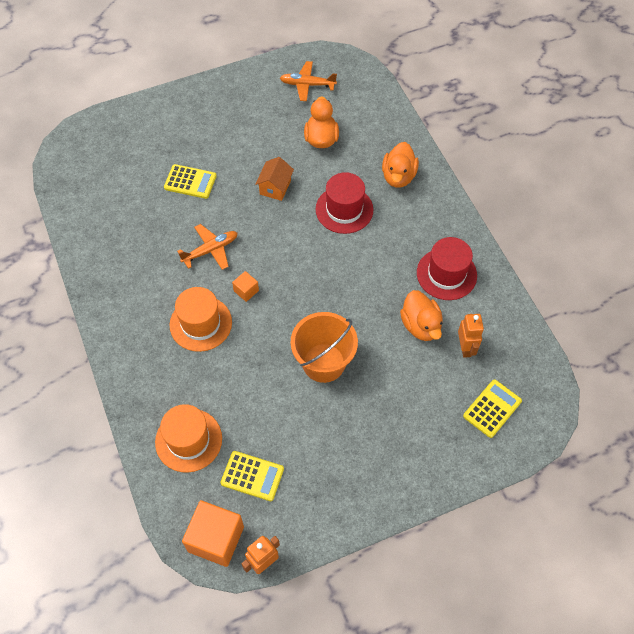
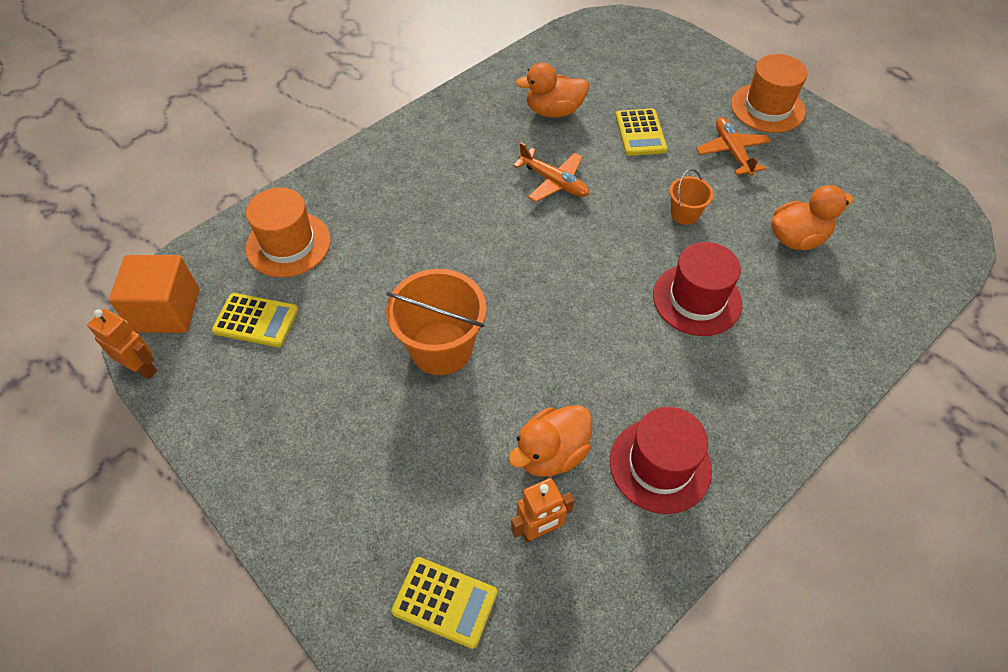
camera: 70 degrees right, 5 degrees down
(200, 323) = (447, 205): orange hat -> orange hat (767, 108)
(246, 291) = (513, 233): orange cube -> none
(252, 476) = (256, 320): yellow calculator -> yellow calculator turned 75 degrees counterclockwise
(275, 187) = (684, 214): orange house -> orange bucket
(307, 85) = (876, 196): orange plane -> orange plane (732, 152)
(398, 176) = (798, 349): orange duck -> orange duck (554, 111)

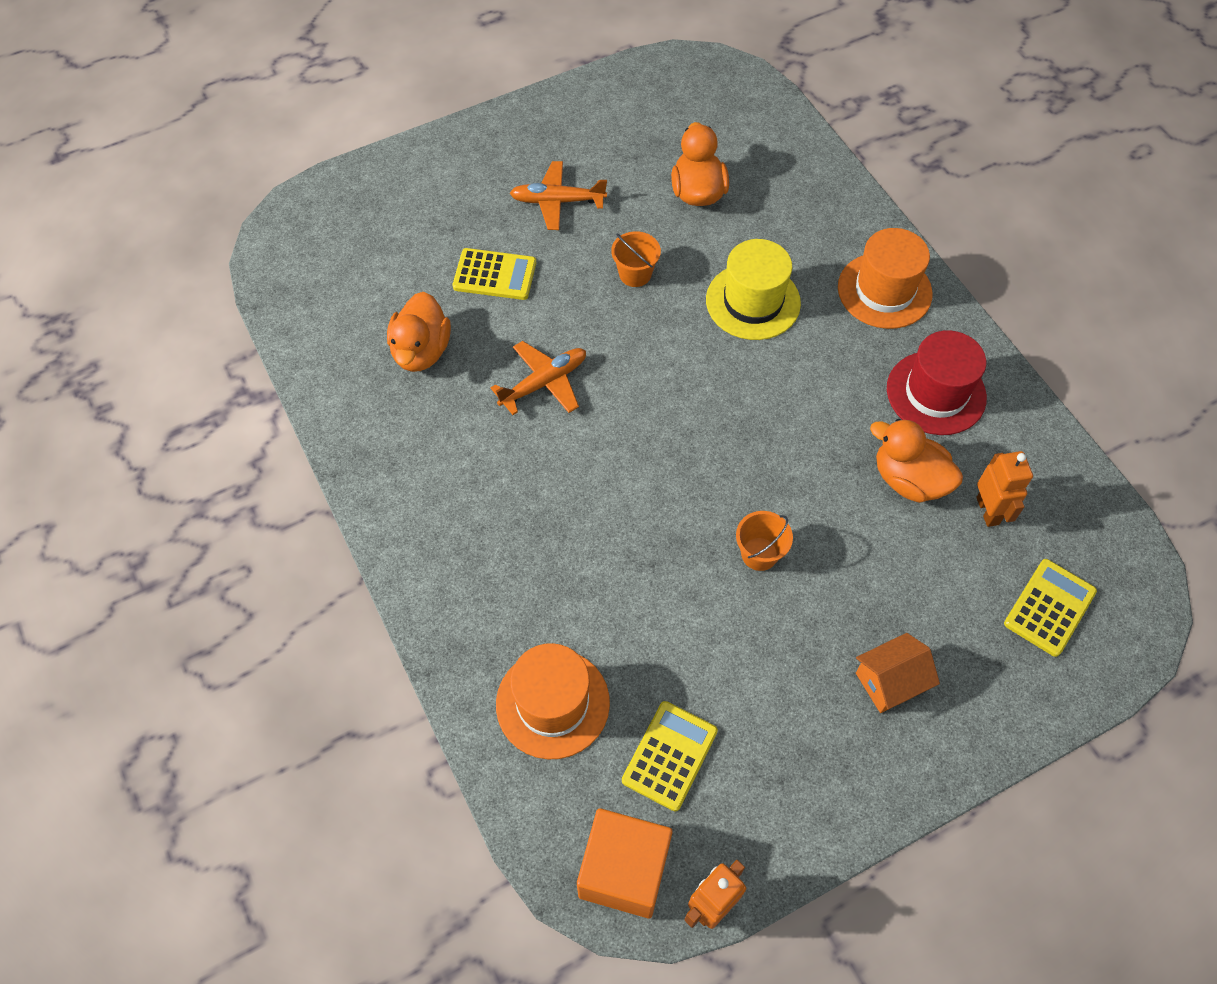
camera: 75 degrees left, 5 degrees up
(341, 465) = (890, 682): none -> orange house
(441, 348) = (759, 554): orange bucket -> orange bucket, size x0.51
(551, 453) = (908, 480): orange duck -> orange duck turned 150 degrees clockwise
(697, 299) = (753, 301): red hat -> yellow hat
(767, 108) = (501, 146): orange hat -> orange hat (884, 290)

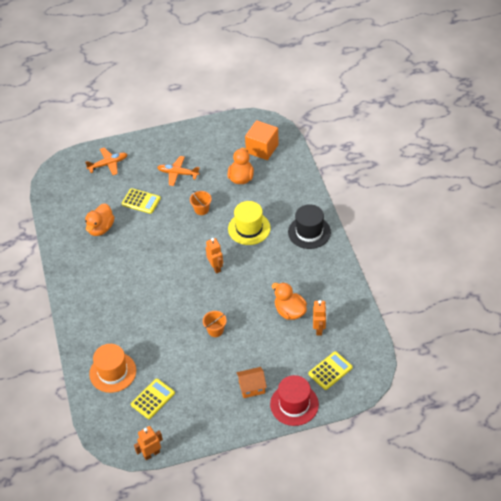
camera: 15 degrees right, 10 degrees down
(544, 383) = (148, 249): orange plane -> orange plane (108, 164)
(624, 871) = (121, 436): orange cube -> orange cube (262, 148)
(710, 402) = (216, 267): none -> orange robot
(884, 290) = (309, 232): orange hat -> black hat
(936, 393) = (315, 278): red hat -> red hat (294, 404)

